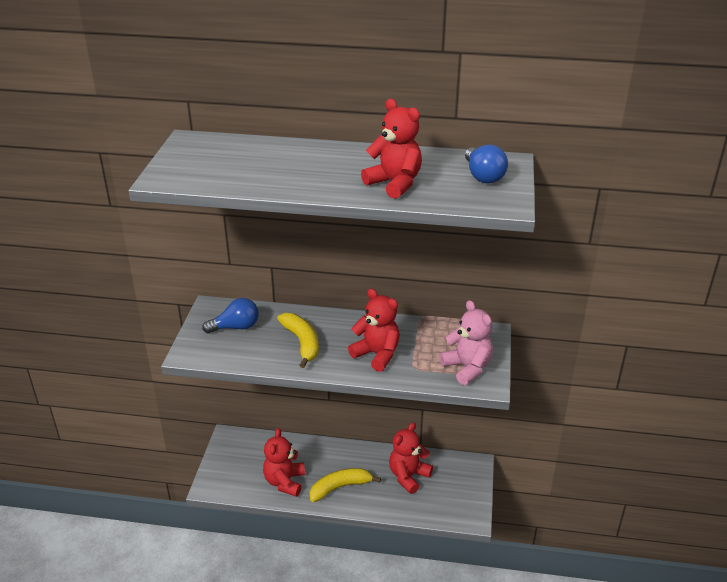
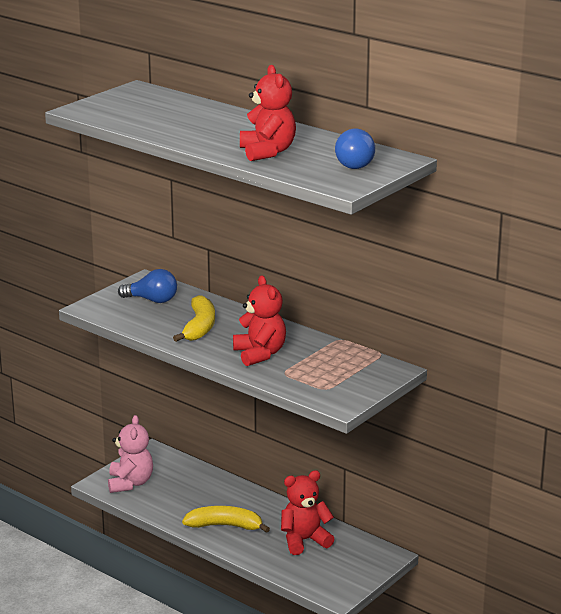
camera: 30 degrees right, 10 degrees down
(284, 482) = (175, 503): red teddy bear -> none
(467, 368) = (336, 387): pink teddy bear -> pink teddy bear (130, 483)

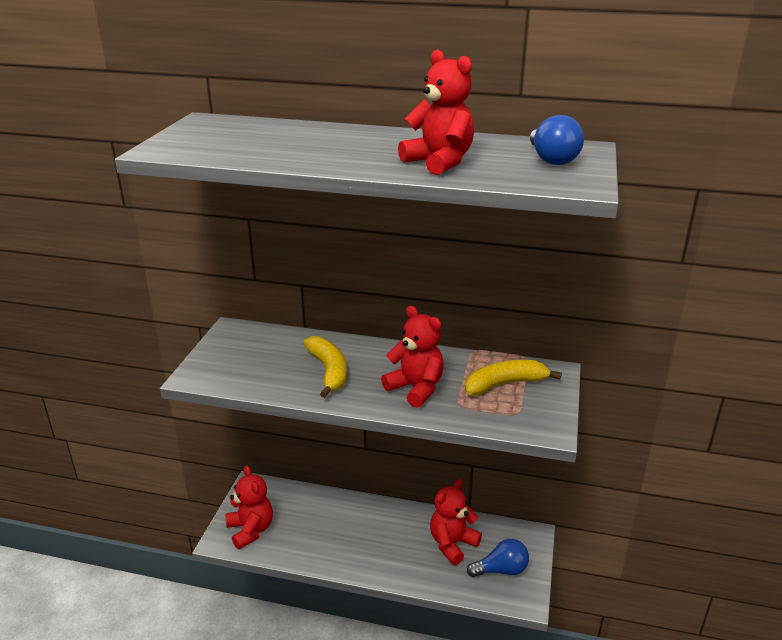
camera: 25 degrees left, 5 degrees up
(130, 483) = (251, 530): pink teddy bear -> red teddy bear
(152, 300) = (255, 351): blue light bulb -> blue light bulb (501, 570)
(225, 526) = (371, 551): yellow banana -> yellow banana (505, 384)

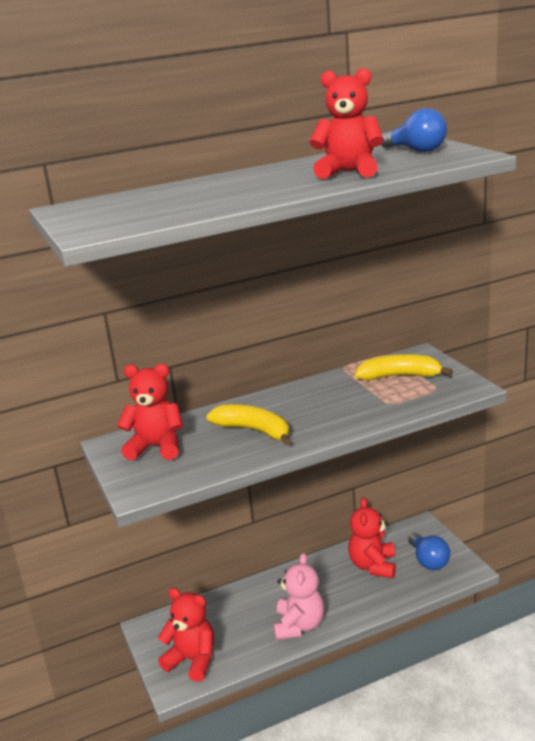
camera: 35 degrees left, 5 degrees down
(344, 554) = (299, 625): none -> pink teddy bear
(416, 388) = (342, 408): red teddy bear -> red teddy bear (156, 447)
(501, 570) = (428, 561): blue light bulb -> blue light bulb turned 120 degrees clockwise
(505, 384) = (400, 376): yellow banana -> yellow banana turned 60 degrees clockwise

